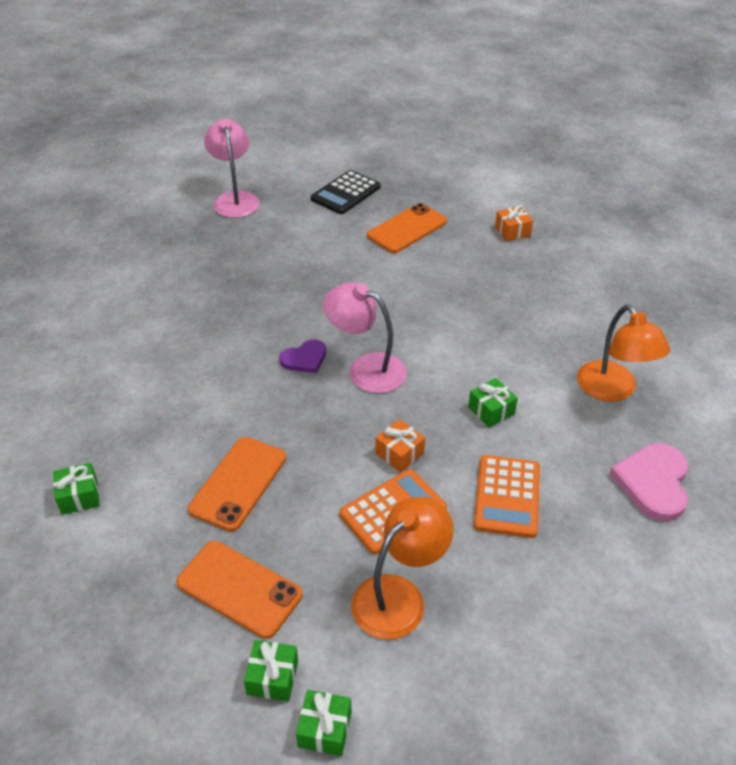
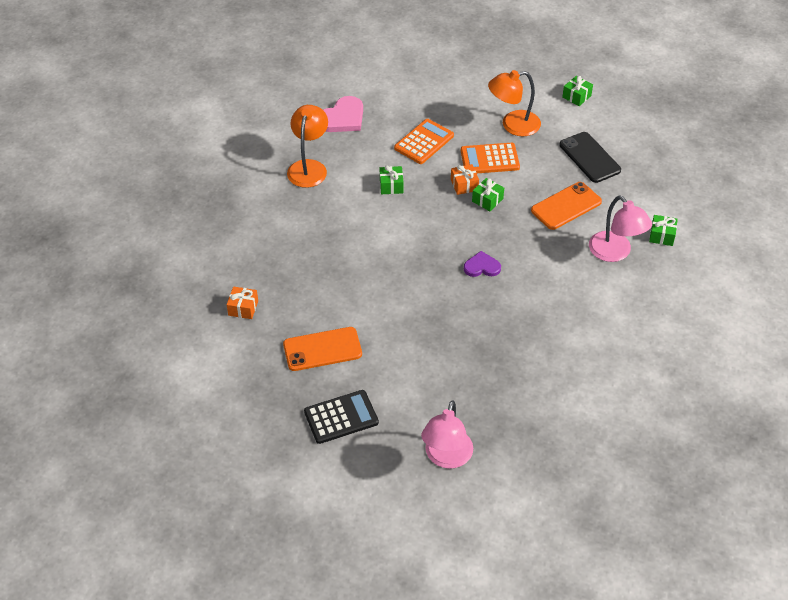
camera: 150 degrees left, 5 degrees up
(239, 589) = (589, 157): orange phone -> black phone
(272, 677) = (590, 120): green gift -> green gift (487, 200)
(366, 368) = (446, 243): pink lamp -> pink lamp (615, 253)

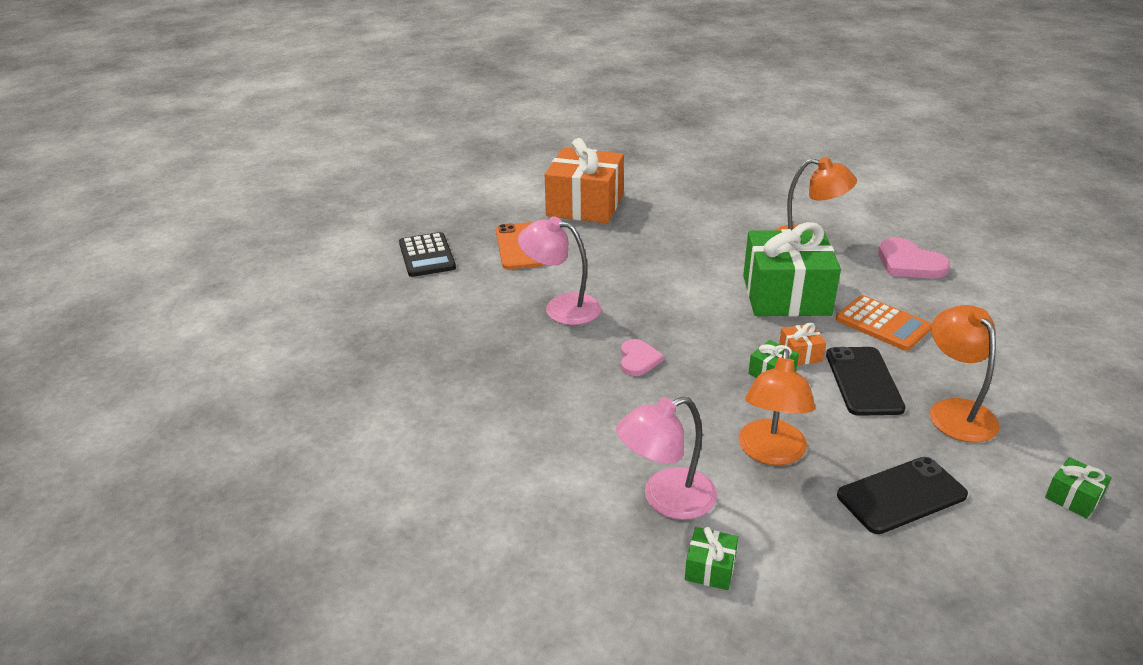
camera: 95 degrees right, 15 degrees down
(243, 308) = (585, 205): orange gift -> orange gift, size x2.48
(391, 186) = (786, 295): green gift -> green gift, size x2.48
(446, 457) = (346, 316): pink lamp -> pink lamp (561, 307)
(482, 267) = (638, 360): purple heart -> pink heart
(489, 159) = (863, 381): orange calculator -> black phone
(566, 206) = (771, 453): orange phone -> orange lamp

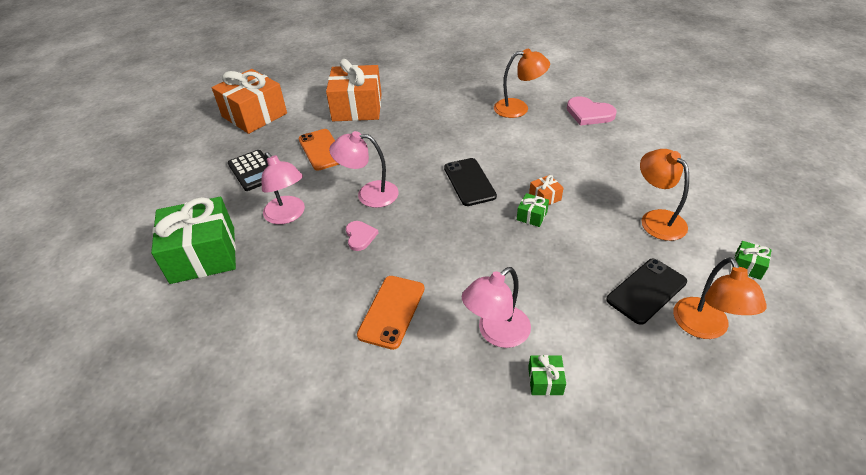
camera: 15 degrees left, 10 degrees up
(450, 313) = (288, 215): none -> pink lamp
(451, 193) = (254, 115): none -> orange gift
(539, 445) = (392, 311): none -> orange phone
(638, 360) = (438, 225): pink heart -> pink heart (360, 236)
(771, 453) = (553, 279): orange lamp -> orange lamp (704, 328)
(786, 295) = (519, 153): green gift -> green gift (203, 254)
(863, 381) = (592, 209): black phone -> black phone (469, 182)
(882, 324) = (589, 163): orange calculator -> none

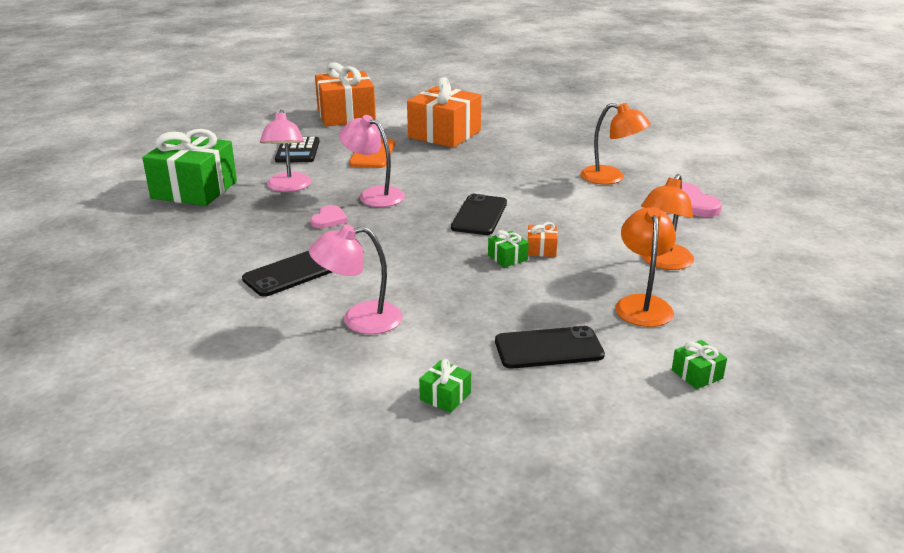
camera: 30 degrees right, 15 degrees down
(392, 311) = (291, 273): orange phone -> black phone
(545, 381) = (359, 365): green gift -> green gift (445, 396)
(704, 328) = (571, 396): orange lamp -> orange lamp (663, 262)

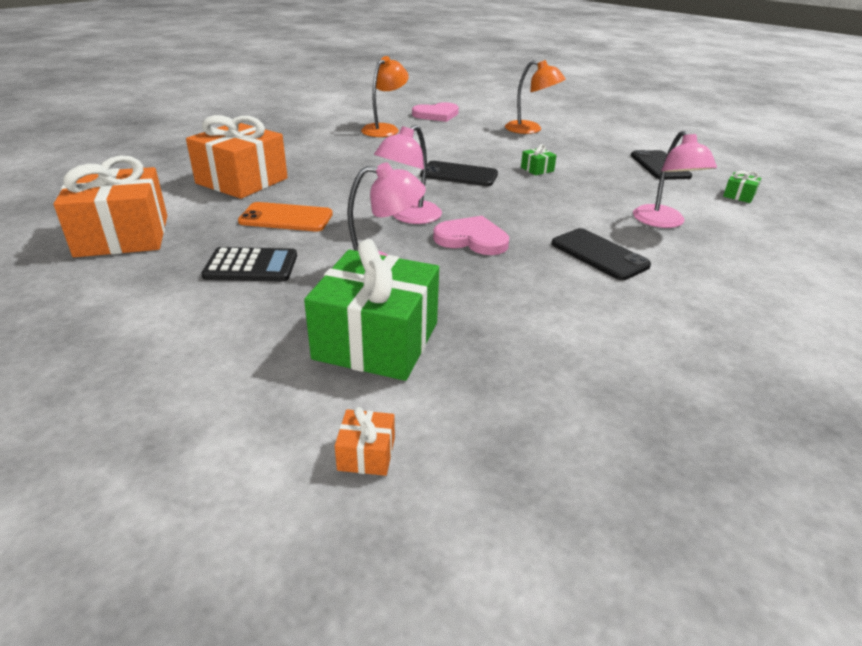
camera: 90 degrees left, 5 degrees up
(329, 219) = (472, 239): pink heart -> pink heart, size x1.61
(541, 249) = (519, 158): orange gift -> orange gift (366, 454)
(642, 304) = (589, 139): orange lamp -> none
(697, 374) = (661, 136): green gift -> none

